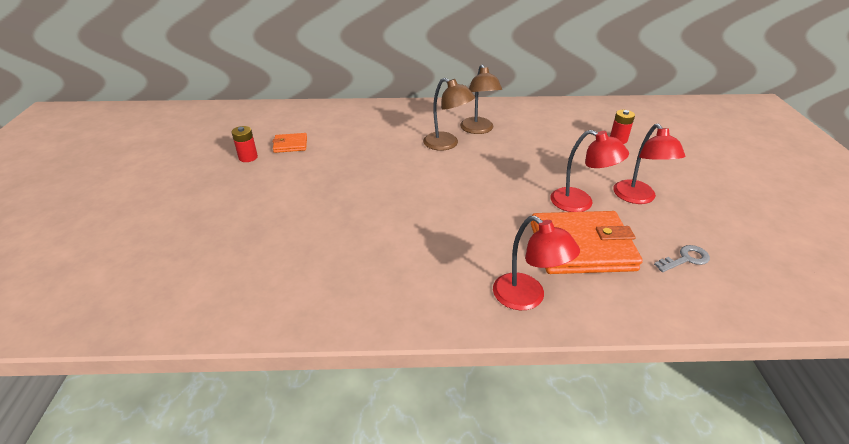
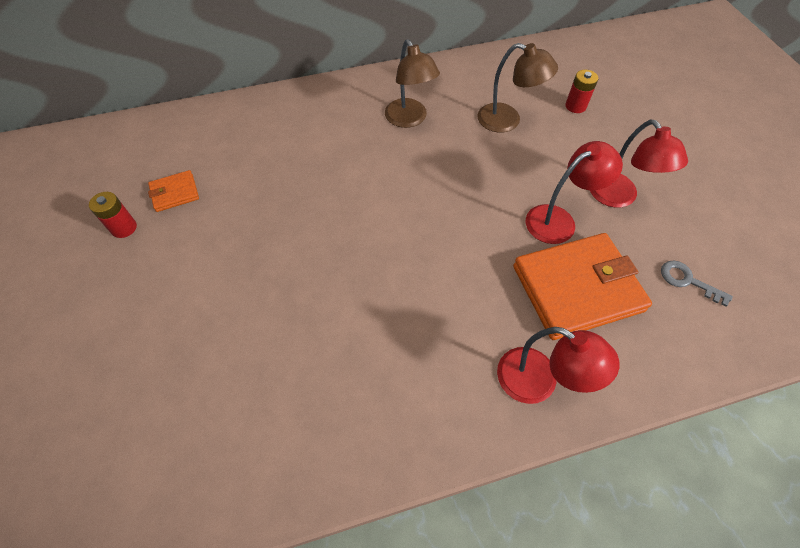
camera: 15 degrees left, 20 degrees up
(447, 144) = (378, 152): brown lamp -> brown lamp (507, 121)
(580, 203) = (559, 220): red lamp -> red lamp turned 45 degrees counterclockwise
(685, 259) = (688, 281): grey key -> grey key turned 105 degrees counterclockwise

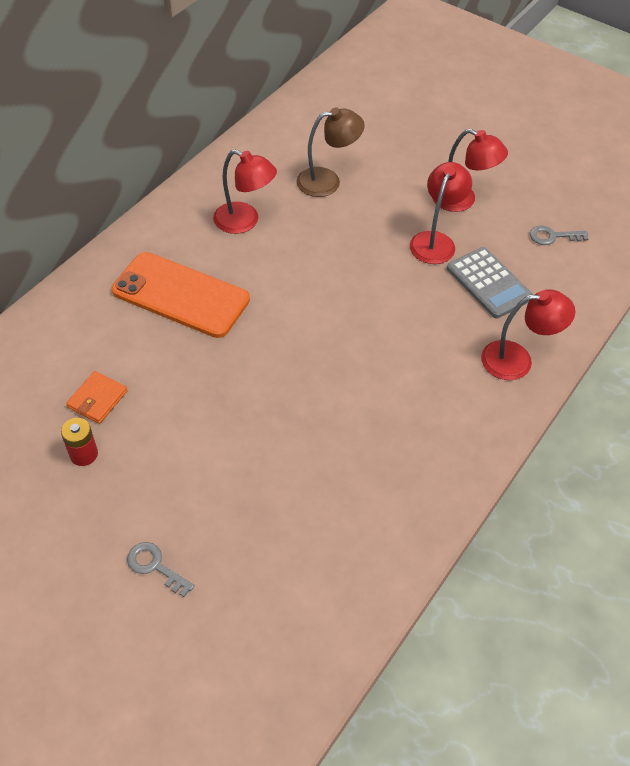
camera: 40 degrees left, 5 degrees down
(71, 351) = (155, 566): none -> grey key
(308, 149) = (181, 295): none -> orange phone
(409, 119) = (245, 221): brown lamp -> red lamp
(575, 106) = (370, 141): red battery -> none
(577, 288) = (489, 283): orange wallet -> grey calculator

